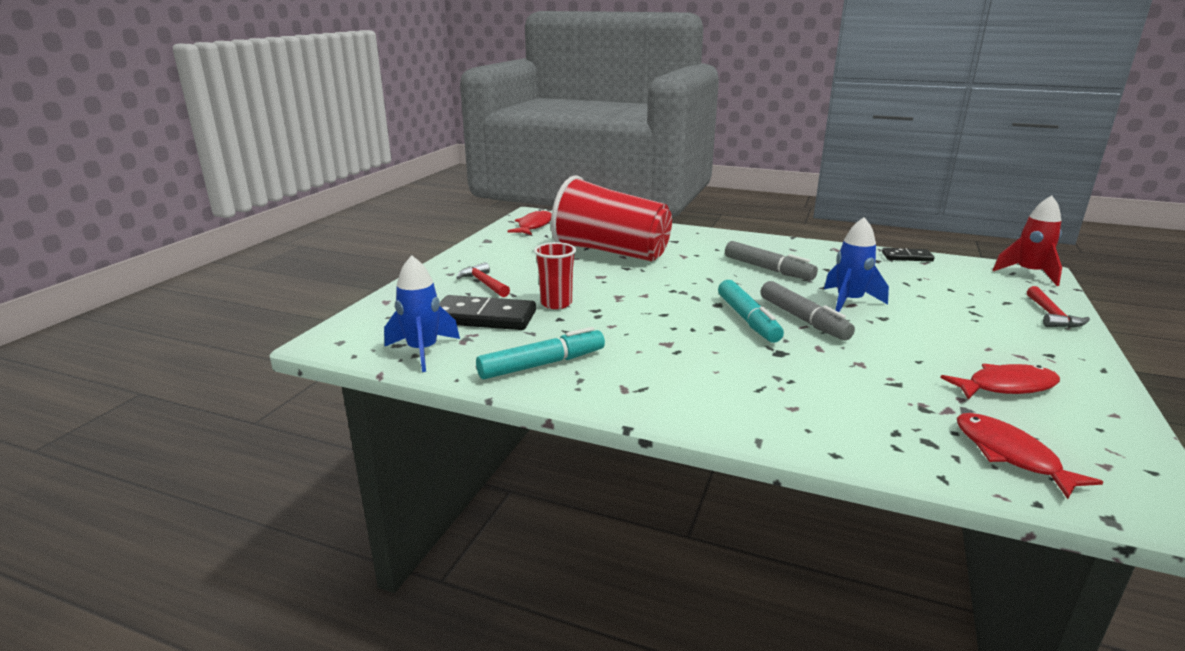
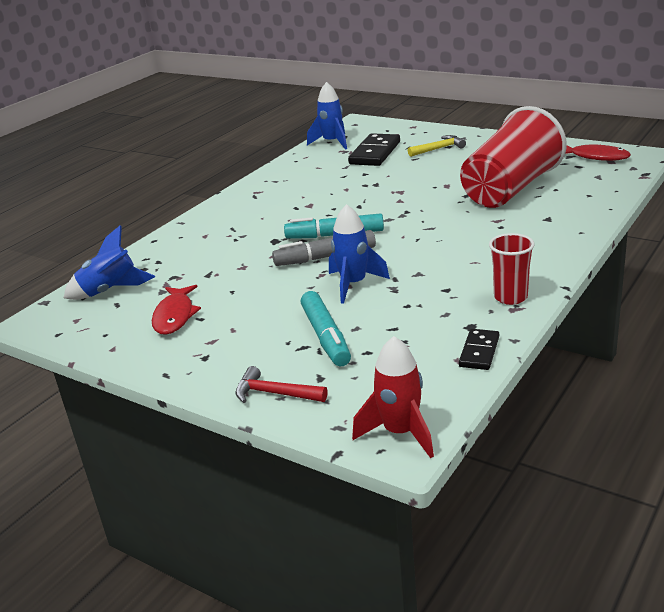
camera: 105 degrees right, 5 degrees up
(484, 283) = (438, 149): red hammer -> yellow hammer
(542, 364) = (299, 171): turquoise marker -> turquoise marker (326, 336)
(556, 303) = (391, 172): red cup -> red cup (510, 297)
(768, 269) = (450, 257): grey marker -> none
(1010, 455) = (110, 291): red fish -> blue rocket

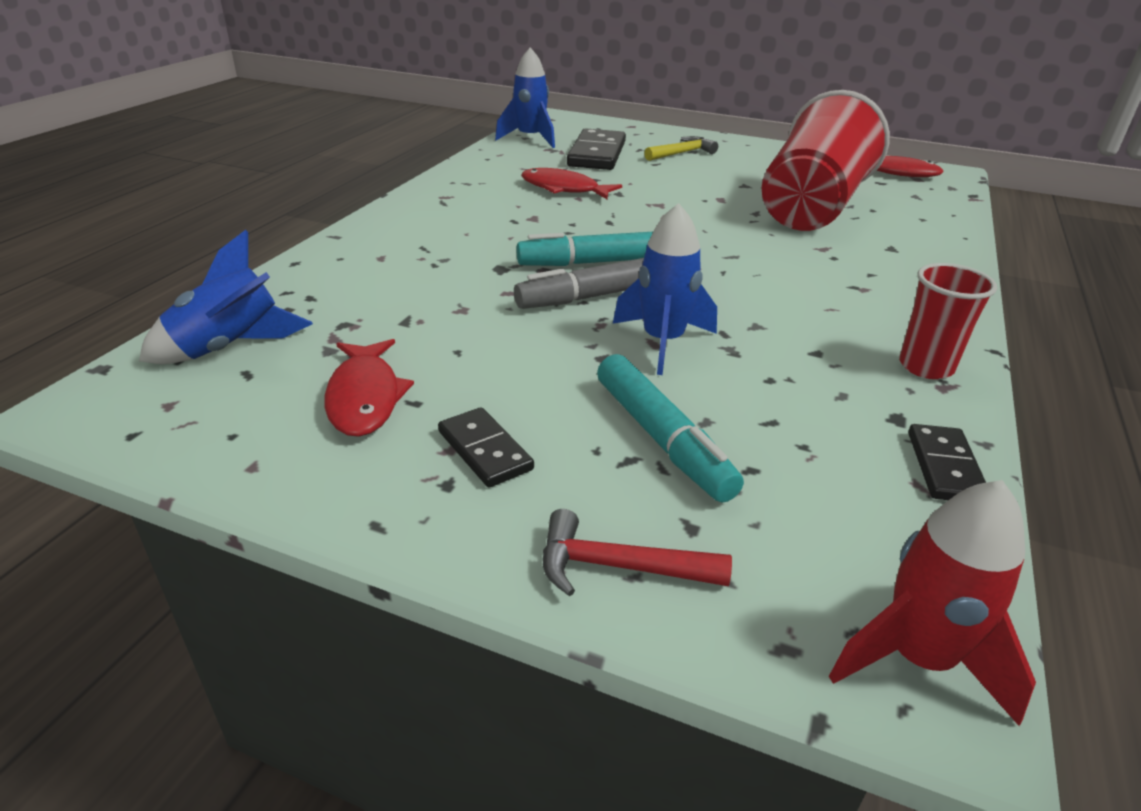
camera: 15 degrees left, 5 degrees up
(229, 342) = (485, 450): none -> black domino
(339, 182) = (564, 189): none -> red fish

